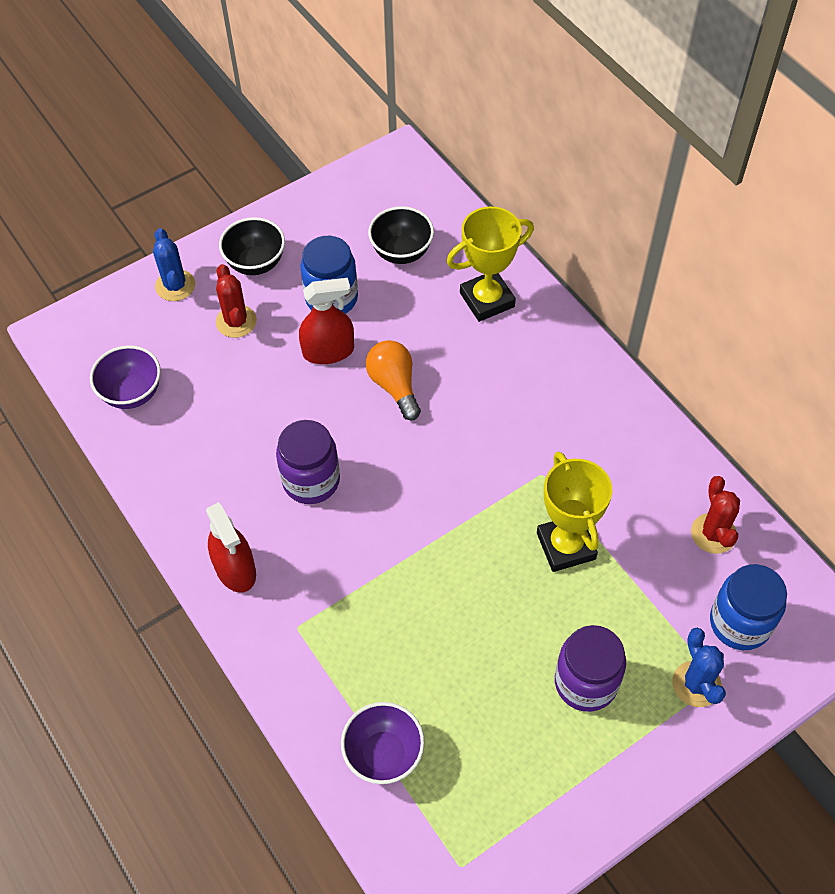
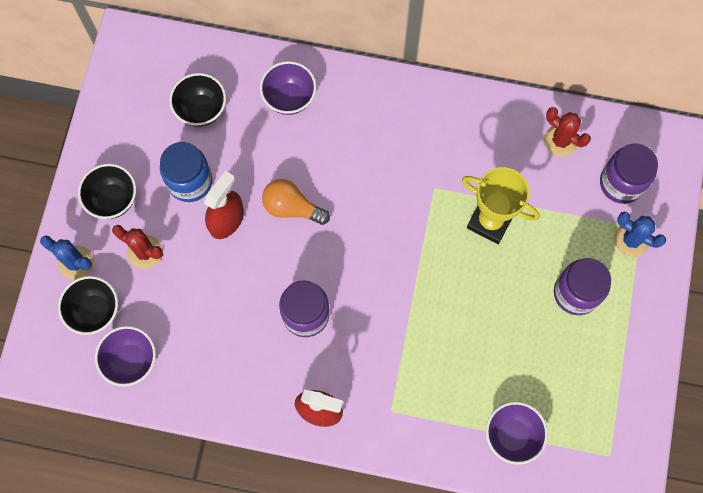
camera: 45 degrees left, 15 degrees up
(148, 333) = (95, 311): none -> black bowl
(487, 300) = (289, 98): yellow trophy -> purple bowl
(739, 623) = (621, 183): blue jar -> purple jar

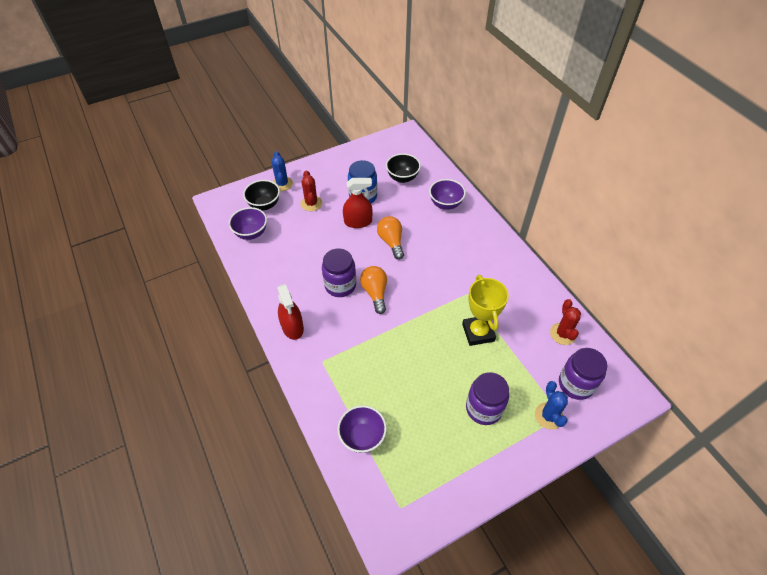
camera: 50 degrees right, 20 degrees down
(113, 200) = (325, 177): black bowl -> none
(349, 285) = (375, 293): none -> orange light bulb

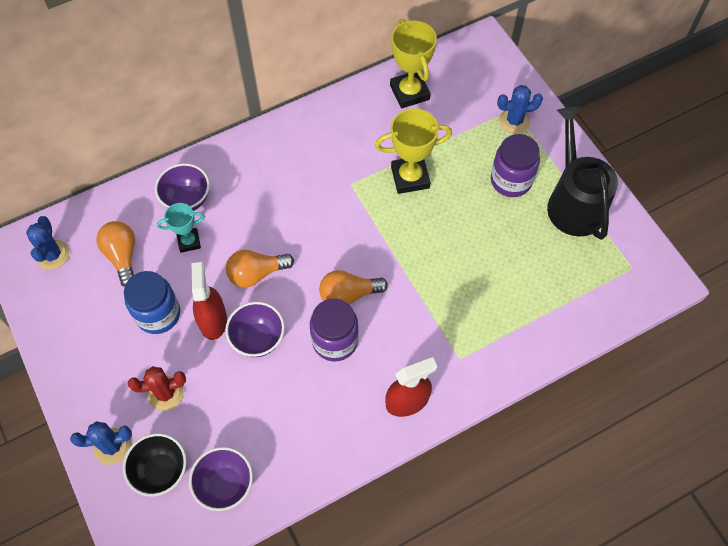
camera: 90 degrees left, 10 degrees up
(362, 437) = (557, 307): purple bowl -> purple bowl (258, 339)
(402, 149) = (53, 255): none -> blue cactus
(402, 178) = (122, 256): black bowl -> orange light bulb
(414, 207) = (189, 241): none -> turquoise trophy
(466, 461) = (573, 202): none -> black watering can
(562, 334) = (409, 92): red cactus -> yellow trophy
(575, 384) = (474, 90): purple jar -> none

